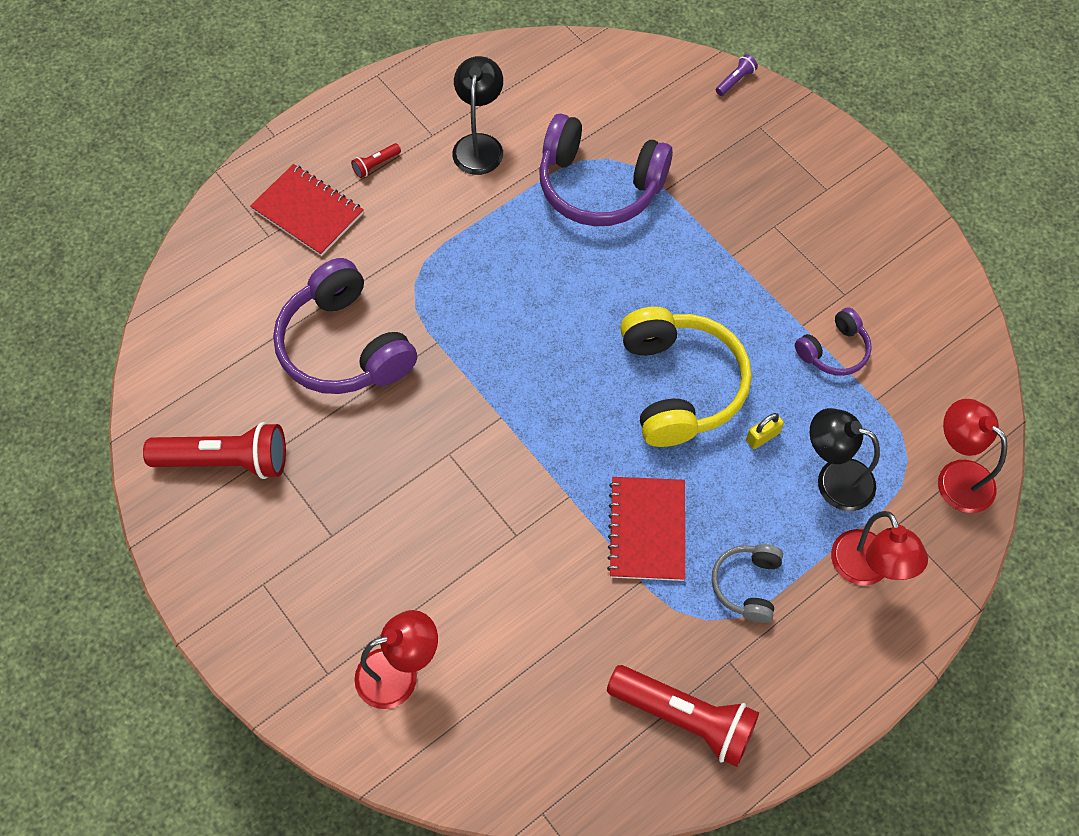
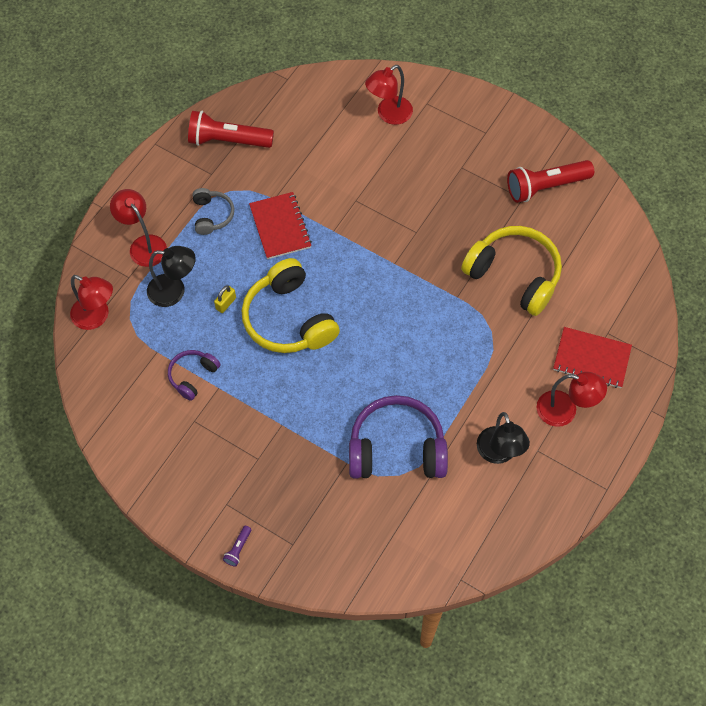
camera: 160 degrees right, 0 degrees up
(344, 346) = (514, 275): purple headphones -> yellow headphones
(376, 165) = (565, 411): red flashlight -> red lamp
(735, 81) = (324, 583): purple flashlight -> purple flashlight (238, 549)

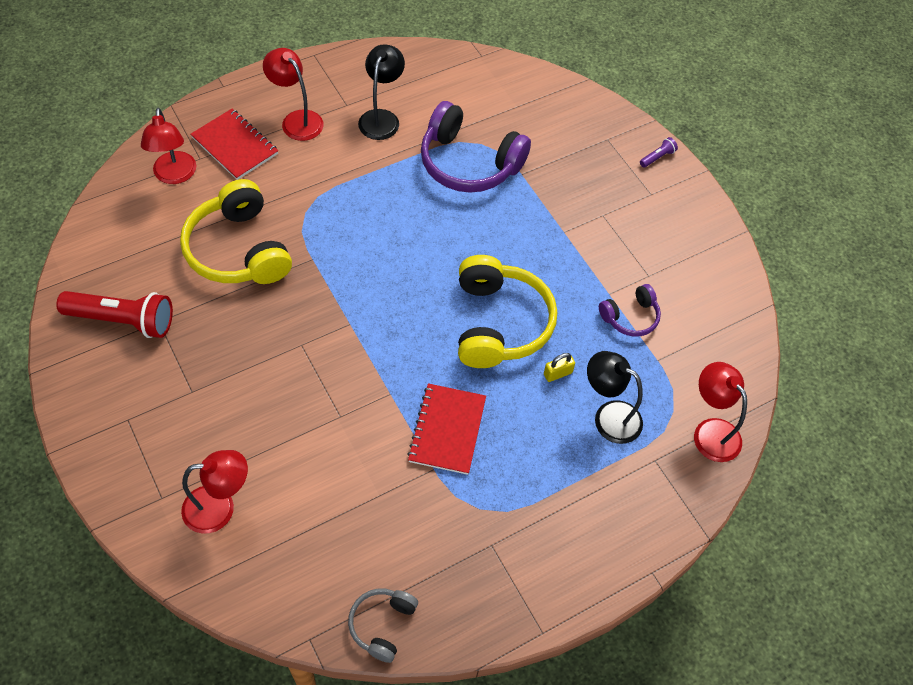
camera: 155 degrees left, 5 degrees down
(143, 245) = (620, 492): red lamp -> red lamp (175, 175)
(212, 215) = (519, 487): grey headphones -> grey headphones (382, 625)
(228, 140) = (444, 583): red flashlight -> none

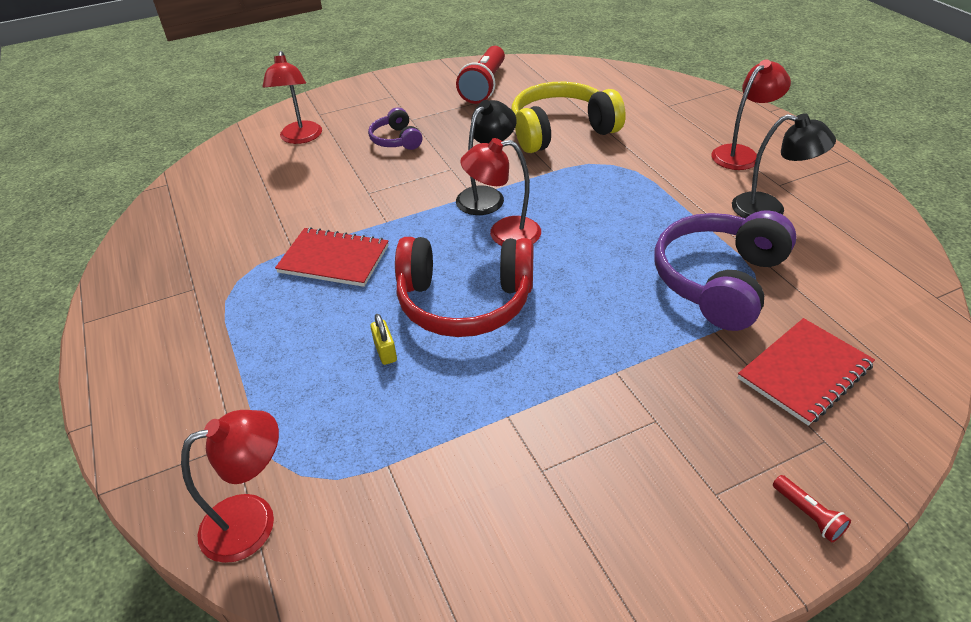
camera: 100 degrees right, 15 degrees down
(175, 175) = (643, 95): red lamp -> red lamp (503, 234)
(235, 146) = (690, 121): red notebook -> red notebook (804, 372)
(382, 625) = (155, 220): grey headphones -> none
(499, 323) = (465, 302): yellow headphones -> red headphones
(609, 416) = (312, 398): black lamp -> black lamp (486, 196)
(630, 317) = (465, 438): purple headphones -> purple headphones (396, 140)
(657, 157) = (808, 514): purple flashlight -> red flashlight

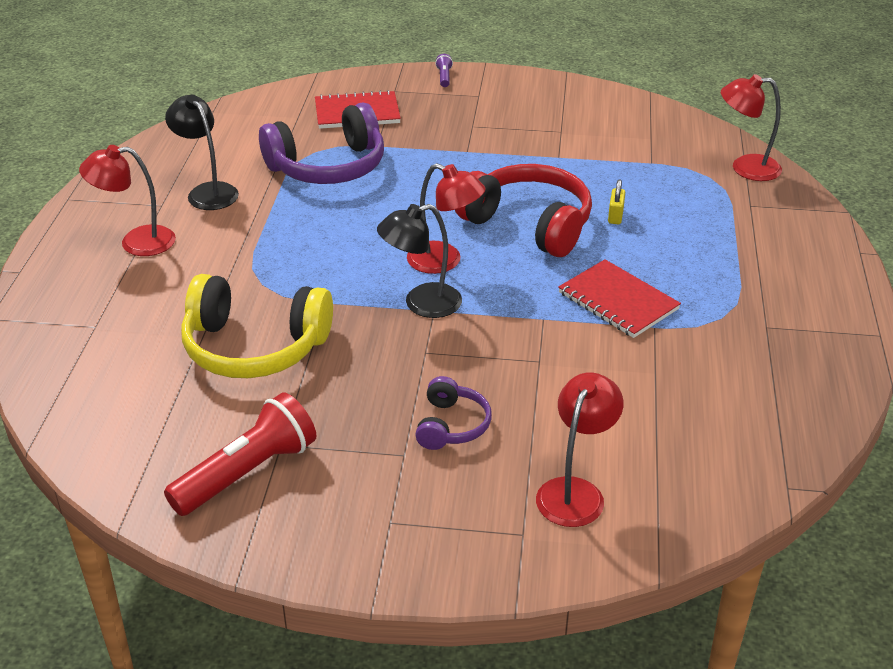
camera: 150 degrees left, 5 degrees down
(808, 514) = (444, 77): red flashlight -> purple flashlight

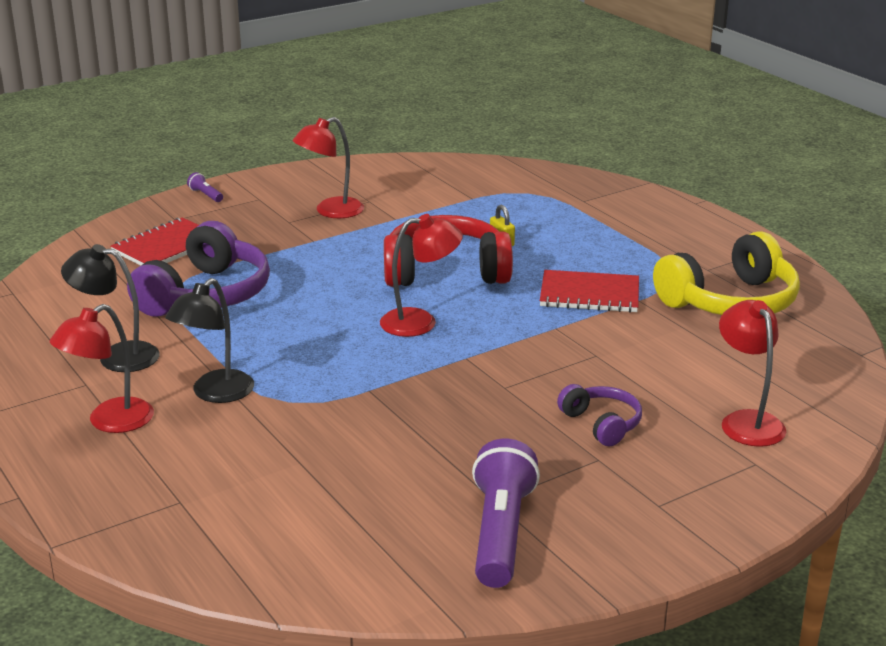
camera: 40 degrees left, 10 degrees down
(247, 473) = (501, 533): red flashlight -> purple flashlight
(254, 347) = (359, 447): yellow headphones -> yellow headphones (730, 302)
(421, 304) = (449, 357): black lamp -> black lamp (215, 394)
(745, 168) = (544, 178): red lamp -> red lamp (330, 211)

